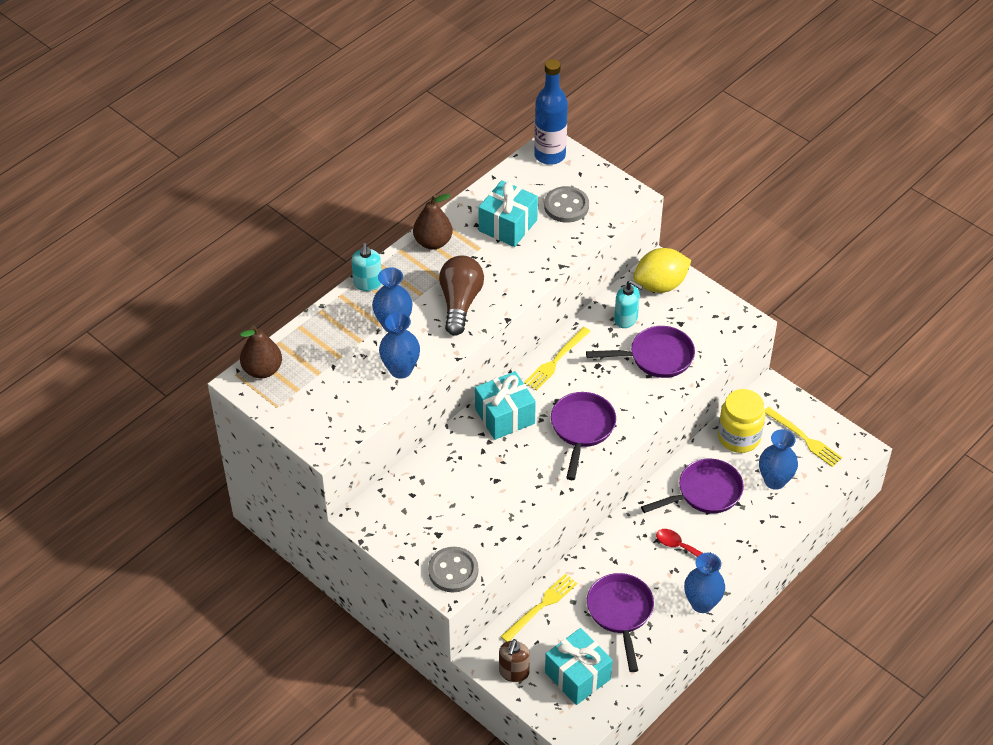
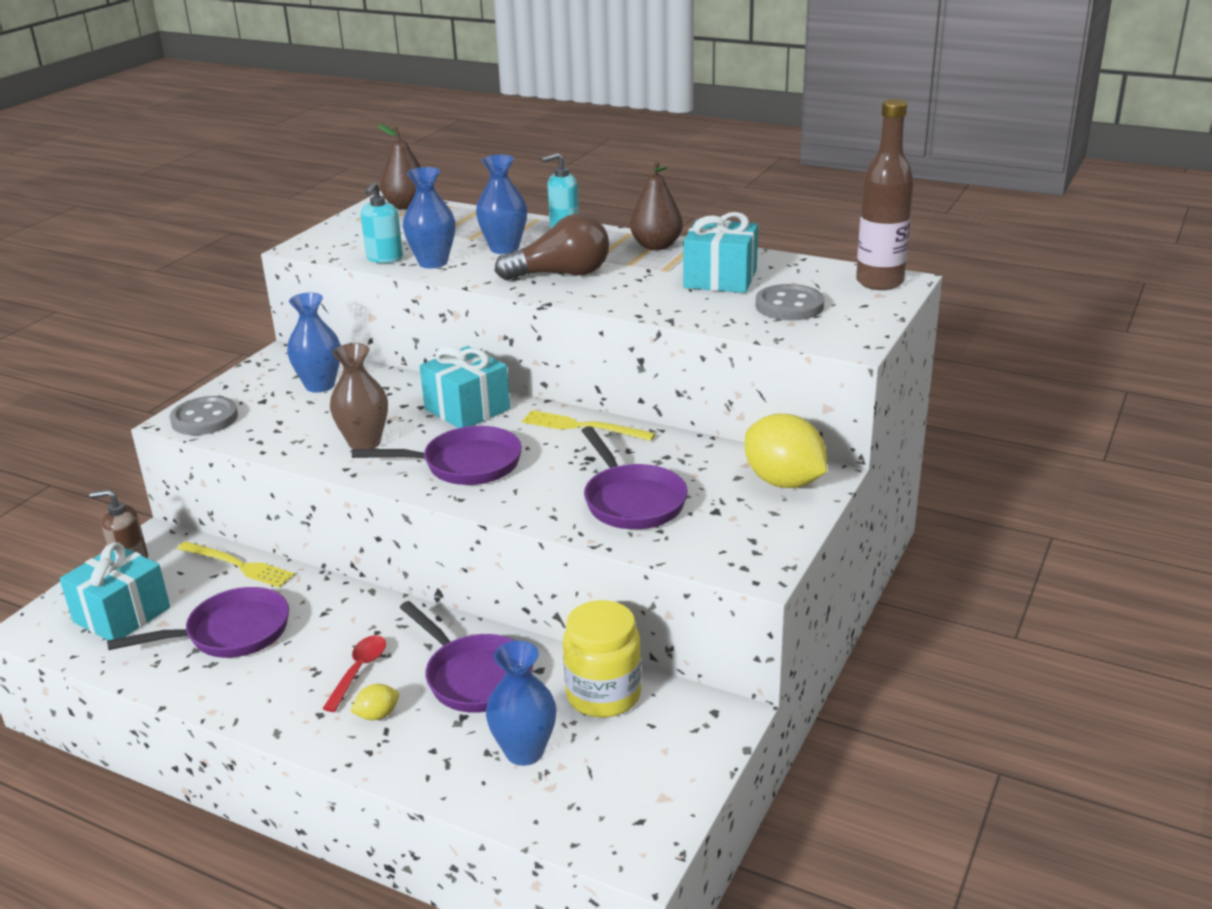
camera: 75 degrees right, 20 degrees down
(530, 478) = (364, 443): none -> brown vase
(550, 155) = (879, 282): blue bottle -> brown bottle
(626, 319) = (693, 465): turquoise soap dispenser -> turquoise soap dispenser (384, 258)
(702, 603) = (253, 709): blue vase -> blue vase (320, 385)
(725, 543) = (377, 715): none -> yellow lemon
(804, 438) = (634, 774): yellow fork -> none

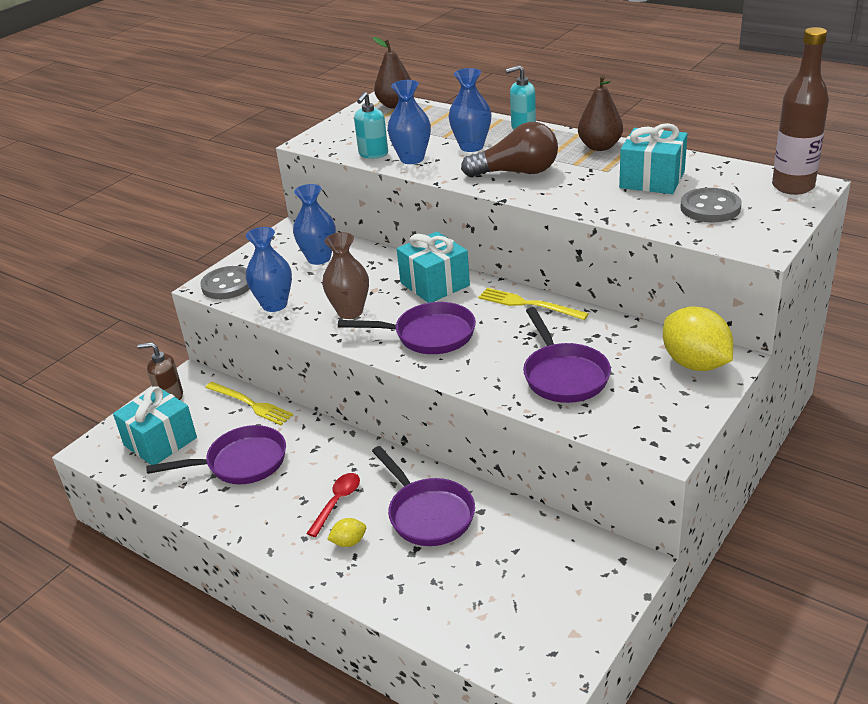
camera: 10 degrees right, 5 degrees up
(524, 752) = (463, 583): blue vase -> blue vase (274, 305)
(603, 695) = (531, 537): yellow jar -> none

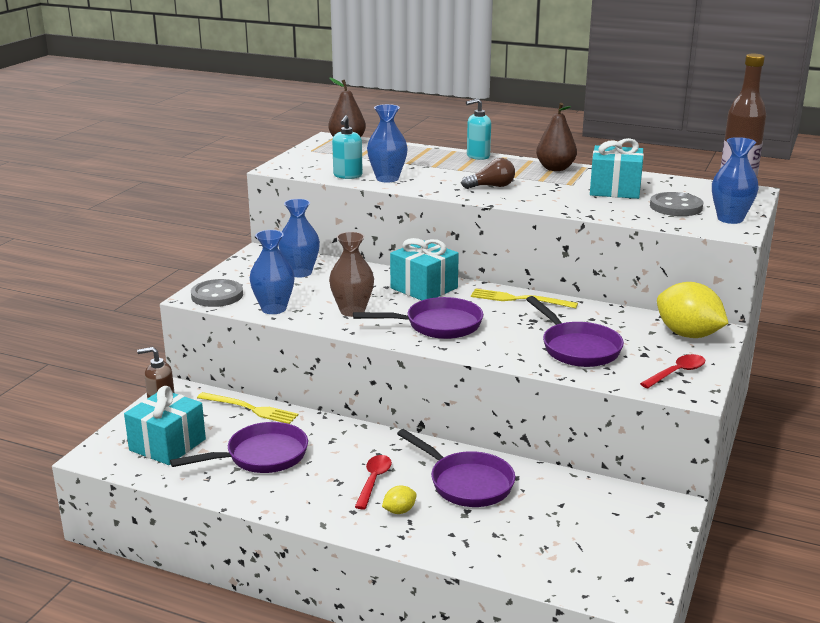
camera: 15 degrees left, 10 degrees down
(471, 147) = (438, 170): blue vase -> blue vase (730, 219)
(516, 172) = (491, 186): brown light bulb -> brown light bulb, size x0.62
(659, 417) = (677, 373): none -> red spoon

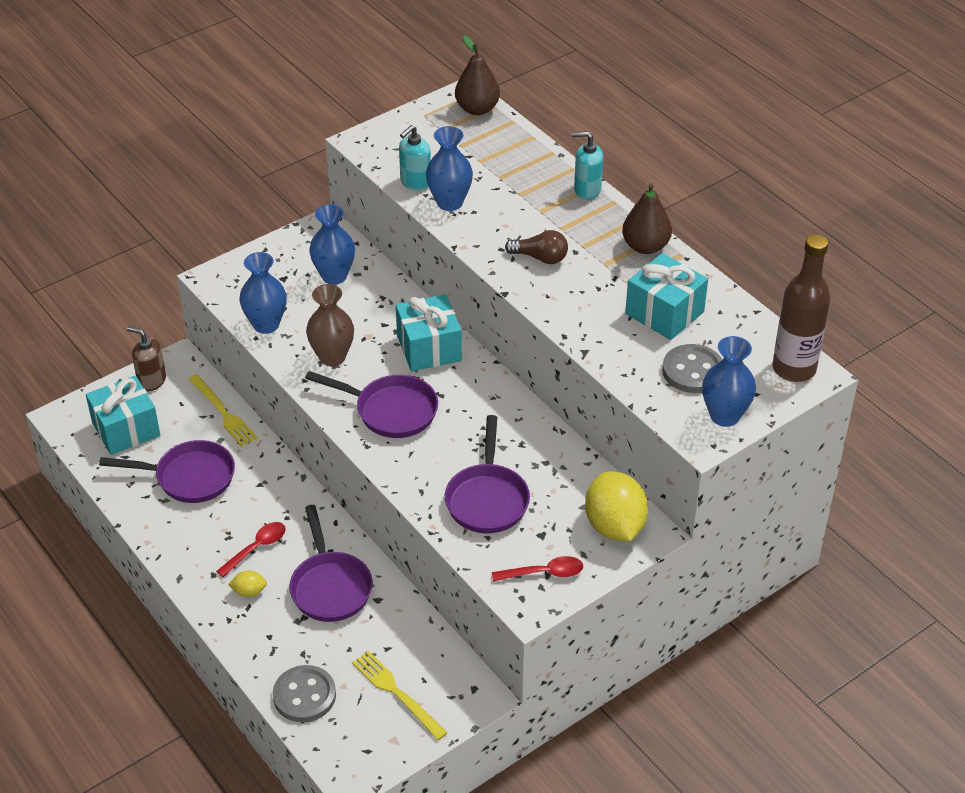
camera: 30 degrees right, 20 degrees up
(217, 295) = (232, 284): grey button -> grey button (304, 695)
(519, 299) = (504, 404): yellow fork -> yellow fork (397, 693)

